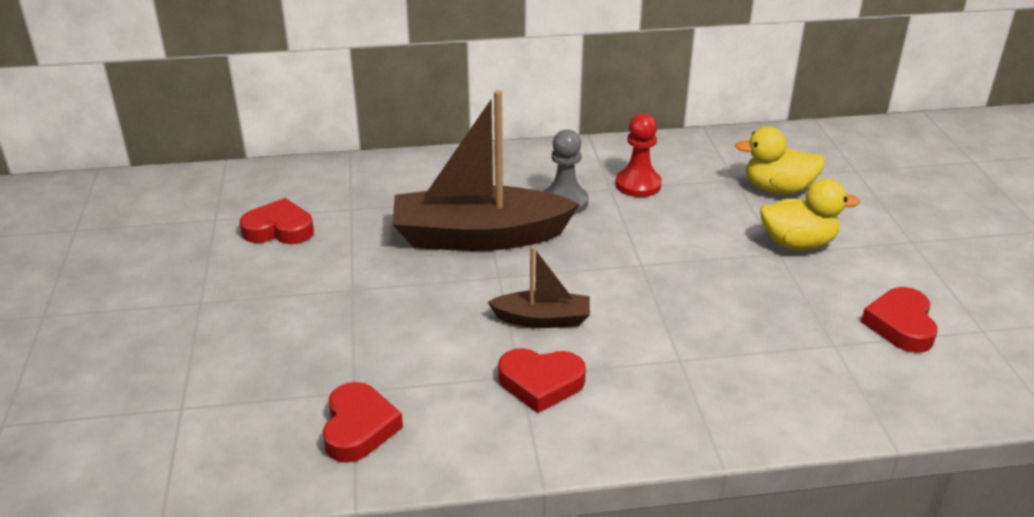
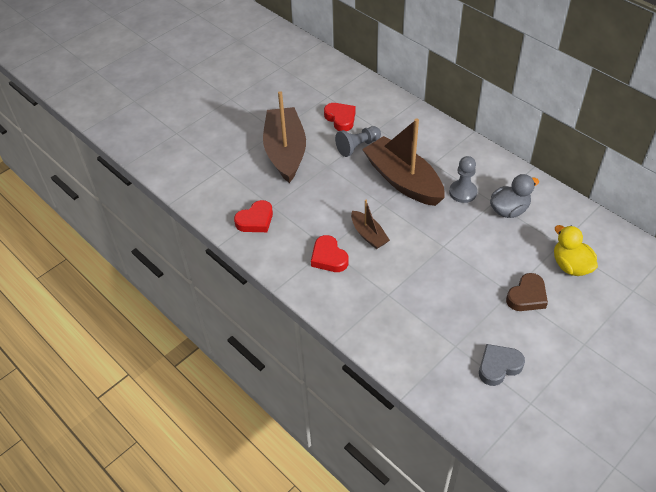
camera: 55 degrees right, 15 degrees up
(259, 316) = (285, 152): none -> brown boat
(357, 242) = (357, 146): none -> grey pawn
(638, 185) = (509, 210): red pawn -> grey duck
(797, 243) = (527, 296): yellow duck -> brown heart
(901, 325) = (498, 366): red heart -> grey heart

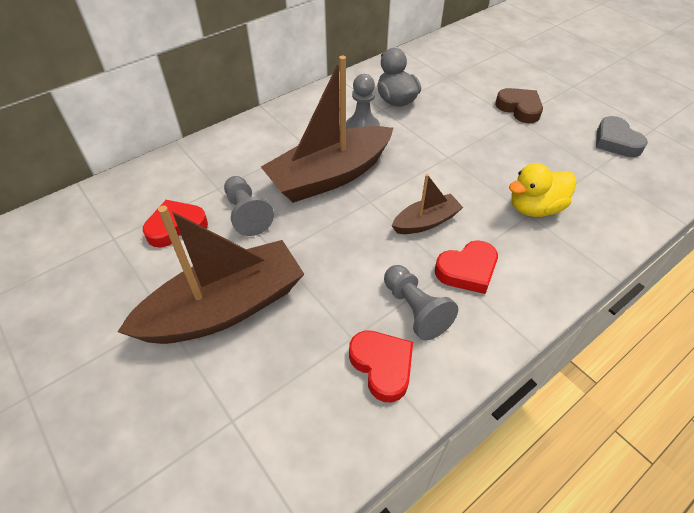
camera: 85 degrees left, 0 degrees up
(285, 152) = (225, 308): brown boat -> brown boat turned 150 degrees clockwise
(294, 232) = (415, 310): none -> grey pawn
(570, 265) = (476, 76): yellow duck -> yellow duck (534, 208)

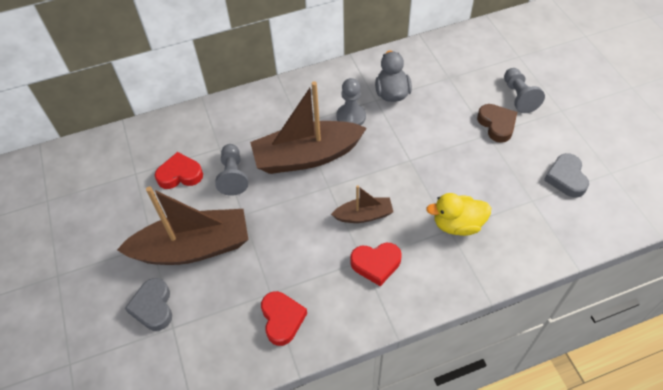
camera: 20 degrees right, 5 degrees up
(193, 400) = (153, 307): none -> grey heart
(415, 310) = (323, 284): grey pawn -> grey pawn (519, 97)

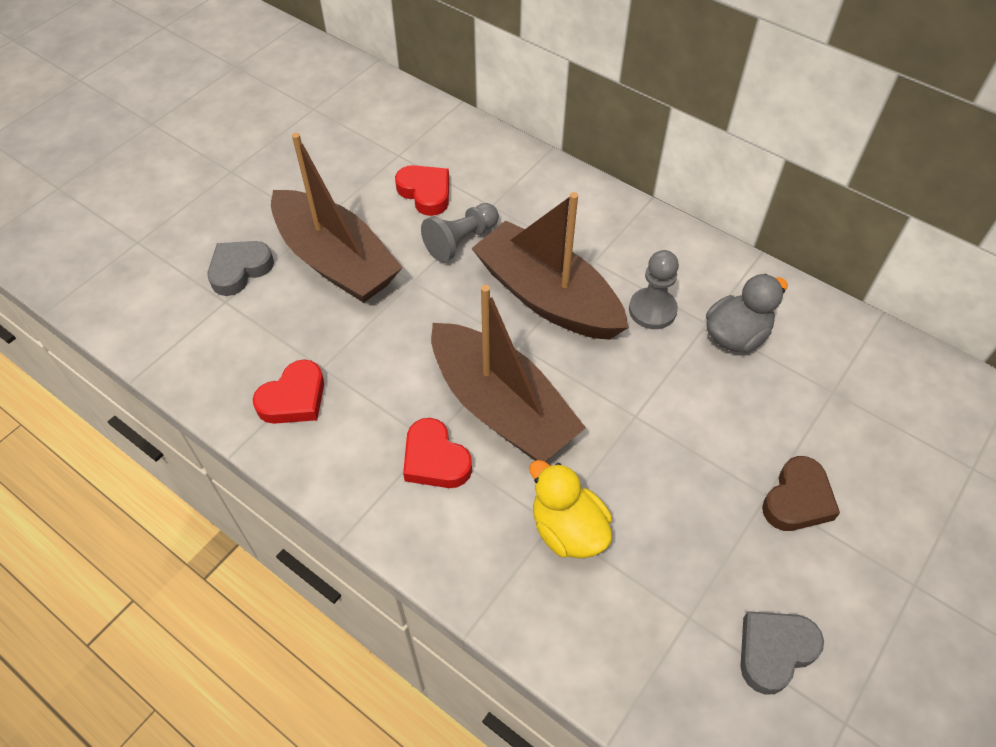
camera: 55 degrees right, 0 degrees up
(364, 215) = (501, 407): brown boat -> brown boat, size x2.01
(519, 97) = (884, 506): grey pawn -> none

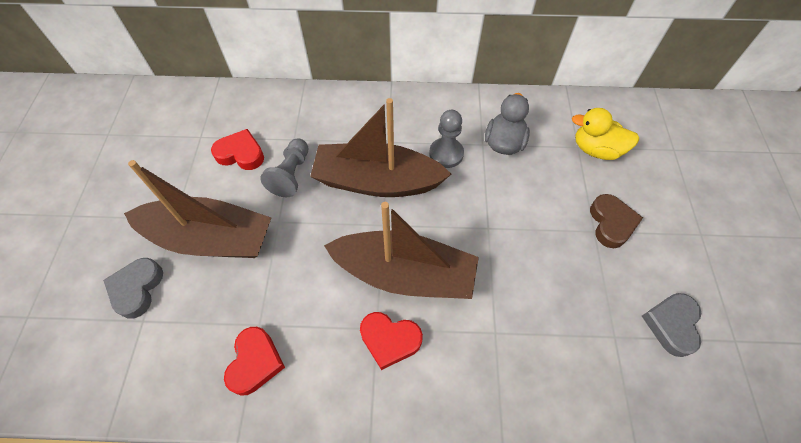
camera: 35 degrees left, 5 degrees up
(568, 530) = (507, 330): yellow duck -> yellow duck (596, 149)

